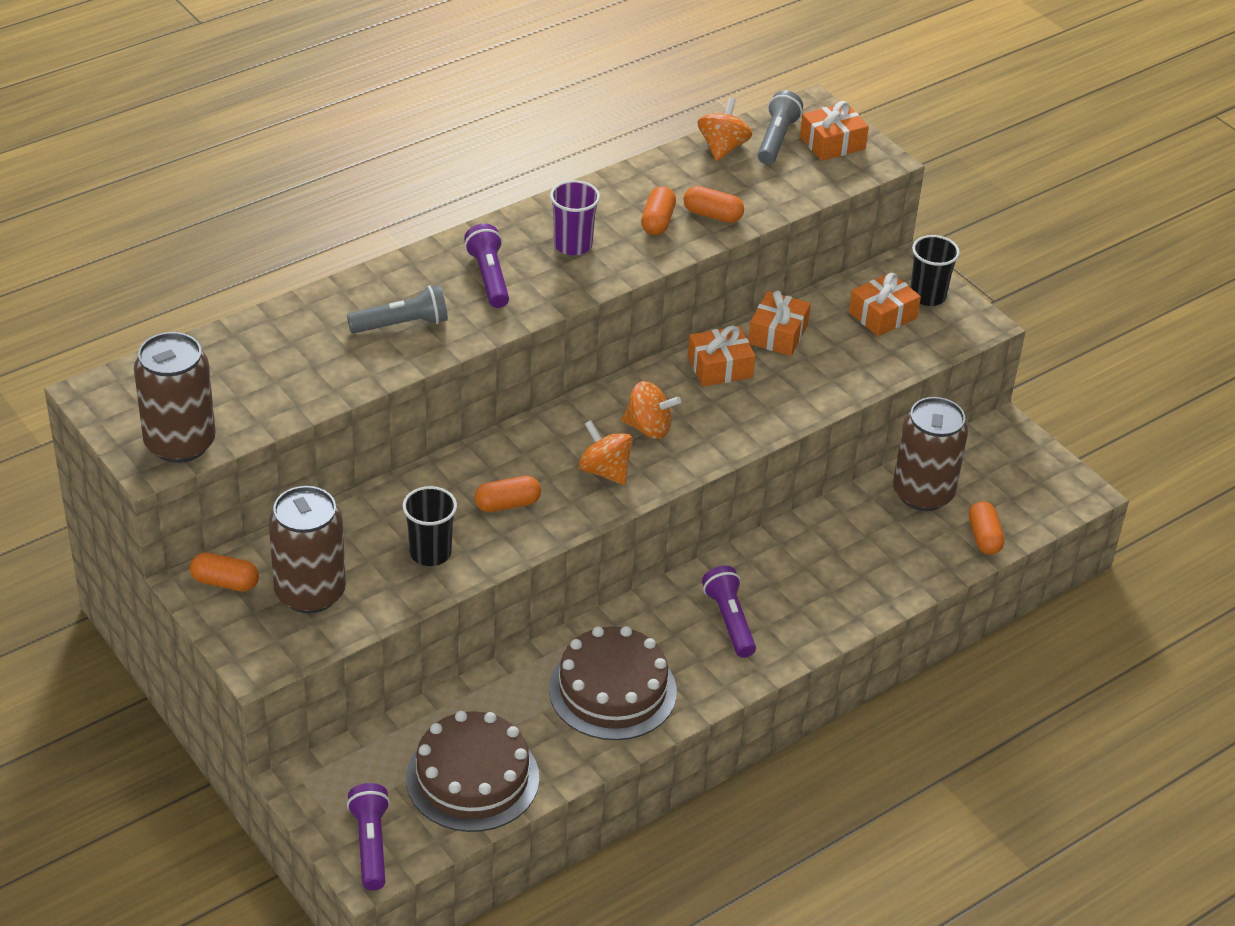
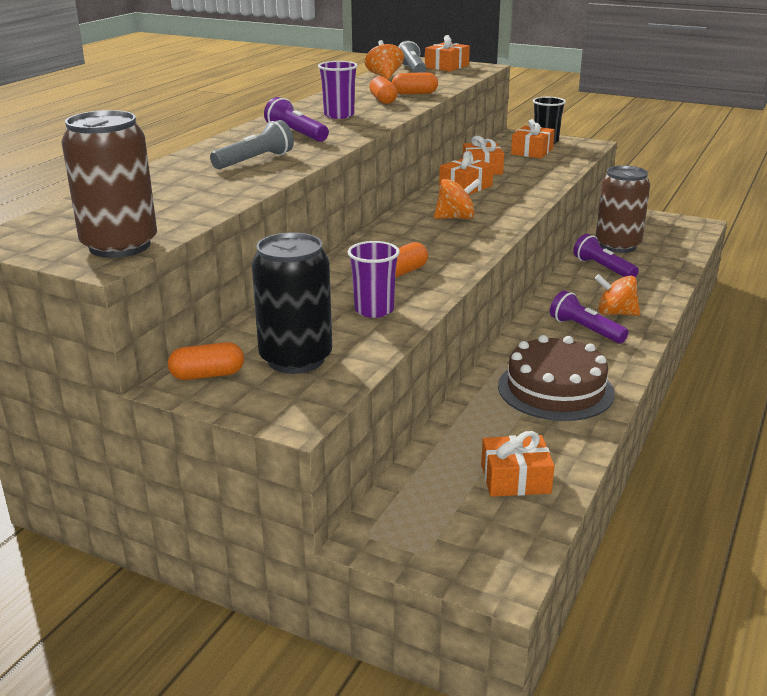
camera: 25 degrees left, 15 degrees down
(310, 592) = (296, 359): brown can -> black can
(371, 844) = (482, 561): purple flashlight -> purple flashlight (603, 268)
(430, 553) = (374, 310): black cup -> purple cup
(472, 778) = (515, 479): brown cake -> orange gift
(605, 471) = (452, 241): orange spinning top -> orange spinning top (615, 313)
(984, 537) = (678, 253): orange capsule -> none

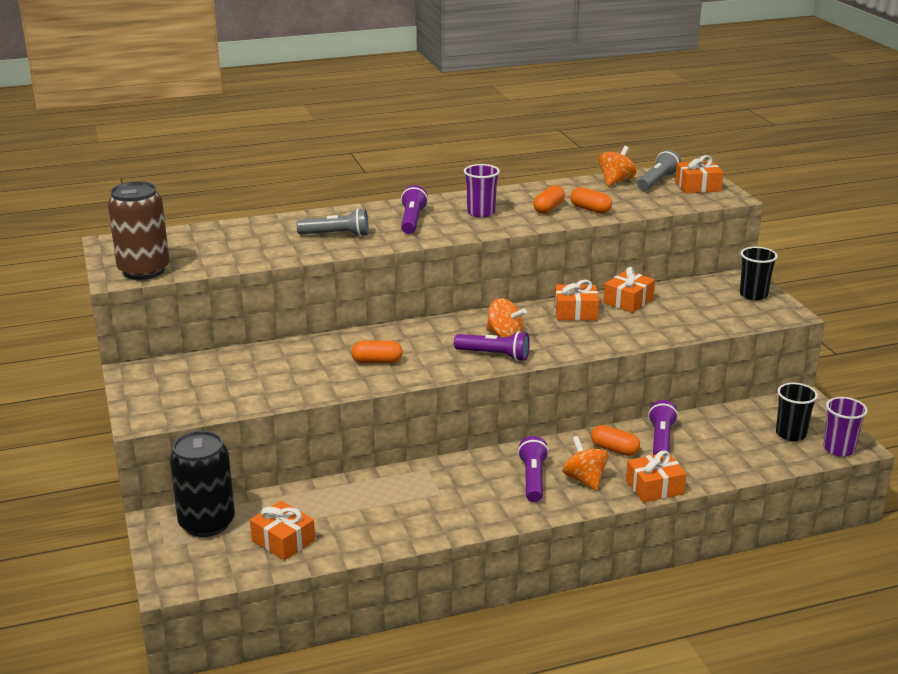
camera: 45 degrees right, 0 degrees up
(207, 375) = (152, 374): orange capsule -> orange capsule (614, 449)
(296, 359) = (206, 387): black can -> black can (207, 523)
(374, 310) = (305, 379): purple cup -> purple cup (839, 449)
(480, 232) = (494, 355): none -> purple flashlight
(532, 151) = (713, 300): orange gift -> orange gift (654, 487)
(555, 389) = (420, 506): brown cake -> none
(617, 245) = (722, 428): brown can -> none
(658, 232) = (791, 434): none -> black cup

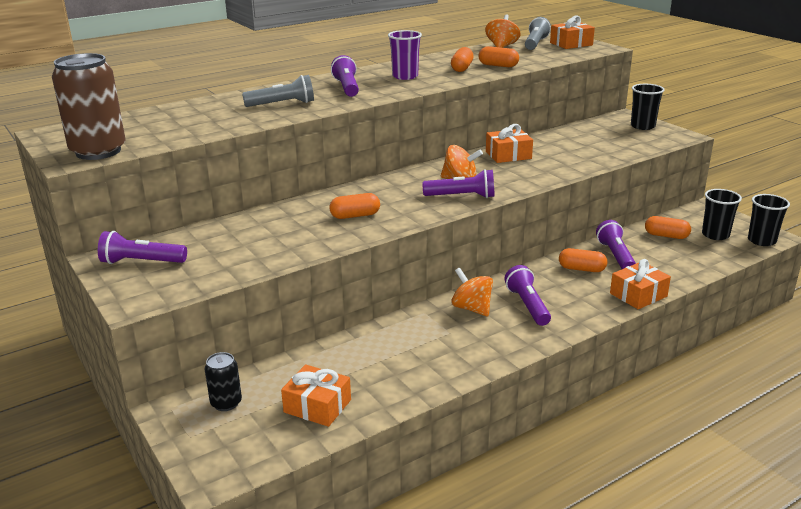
camera: 15 degrees left, 0 degrees up
(163, 380) = (141, 262): none -> purple flashlight
(207, 523) = (226, 403): black can -> black can, size x0.51
(584, 479) = (573, 298): orange spinning top -> orange spinning top (472, 308)
(628, 301) = (546, 142): orange gift -> none
(734, 426) = (666, 236): none -> orange capsule
(839, 449) = (761, 241): purple cup -> black cup

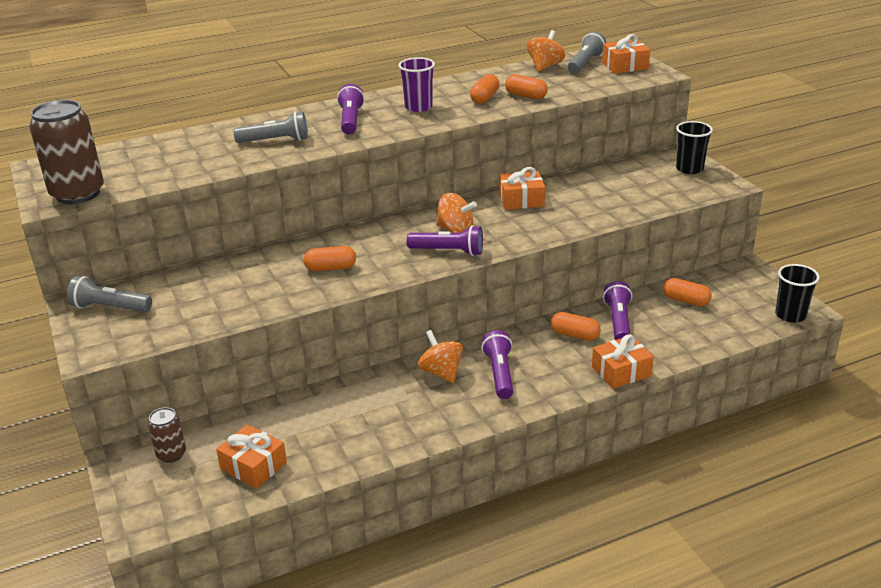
camera: 10 degrees right, 5 degrees up
(141, 262) = (110, 307): purple flashlight -> grey flashlight
(226, 403) = (171, 454): black can -> brown can
(715, 235) = (741, 304): black cup -> none

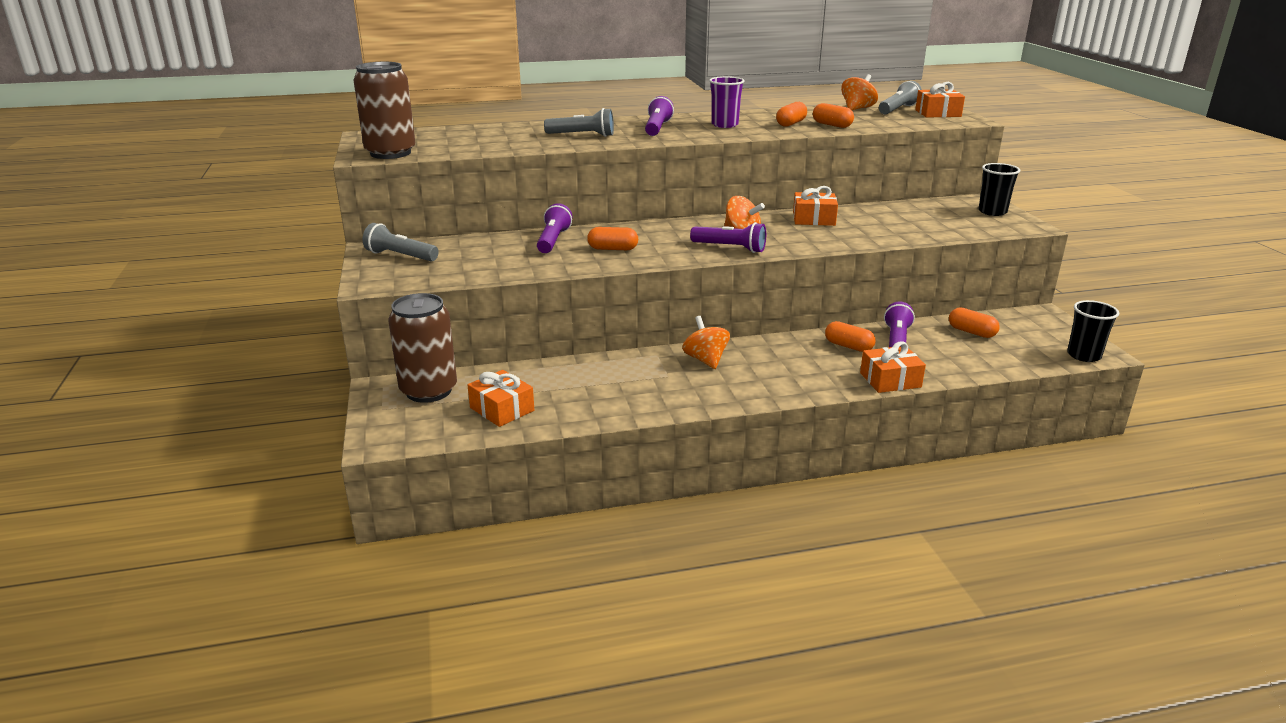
camera: 10 degrees right, 5 degrees down
(171, 454) = (429, 391): brown can -> brown can, size x1.96
(499, 373) = (764, 367): purple flashlight -> purple flashlight (553, 240)

